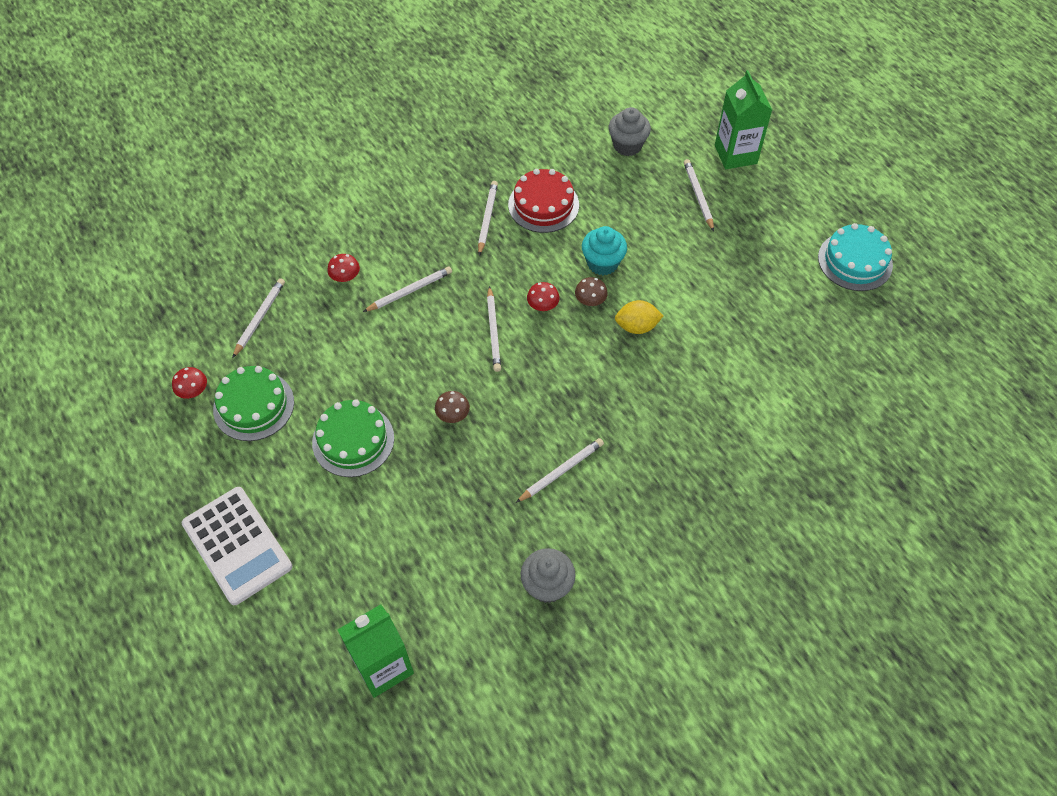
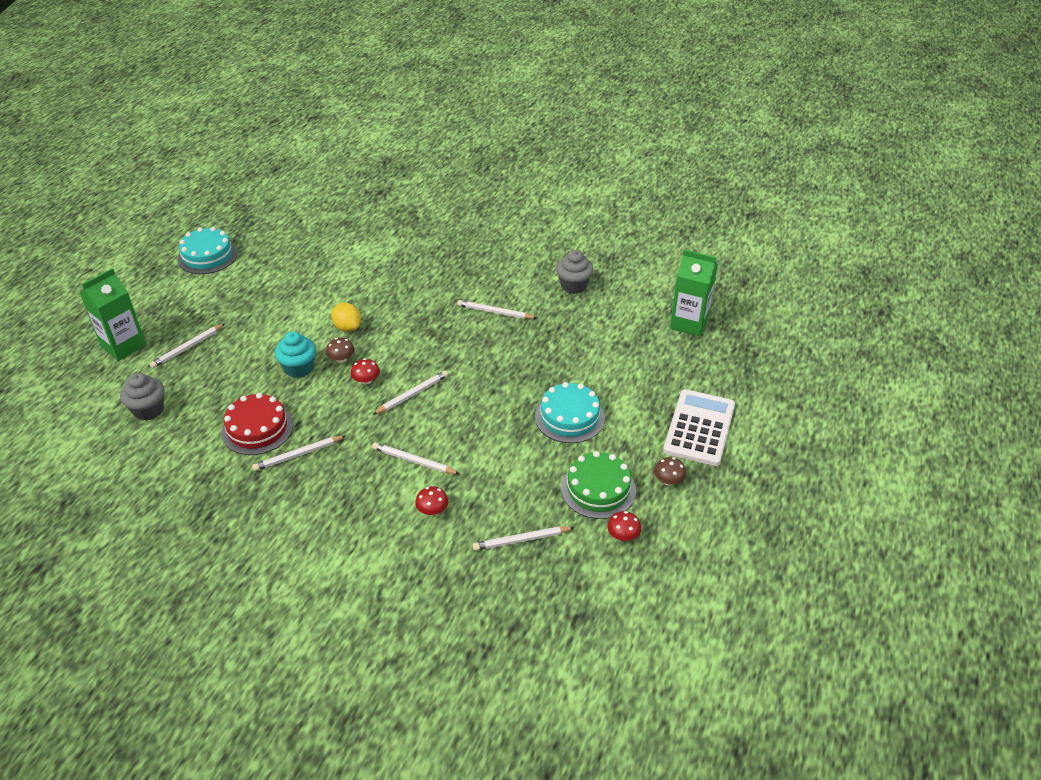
camera: 125 degrees left, 15 degrees down
(353, 440) = (569, 417): green cake -> turquoise cake
(453, 414) = (501, 379): brown mushroom -> brown mushroom (668, 480)

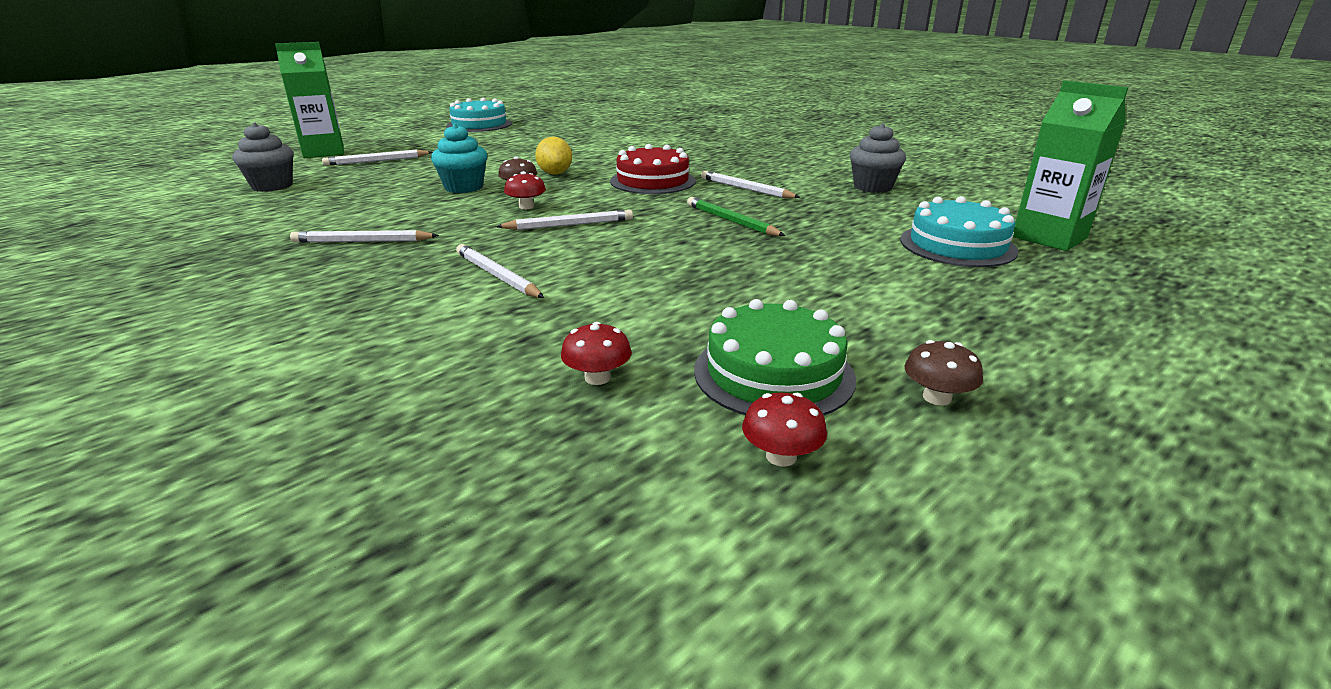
camera: 25 degrees right, 15 degrees down
(257, 428) = (352, 215): red cake -> red cake (652, 181)
(432, 510) = (458, 328): red mushroom -> red mushroom (597, 377)
(508, 358) = (731, 221): none -> green pencil
(521, 540) = (561, 403): white pencil -> none
(569, 417) = (782, 284): turquoise cake -> turquoise cake (957, 245)
(699, 428) = (1035, 343): white calculator -> none

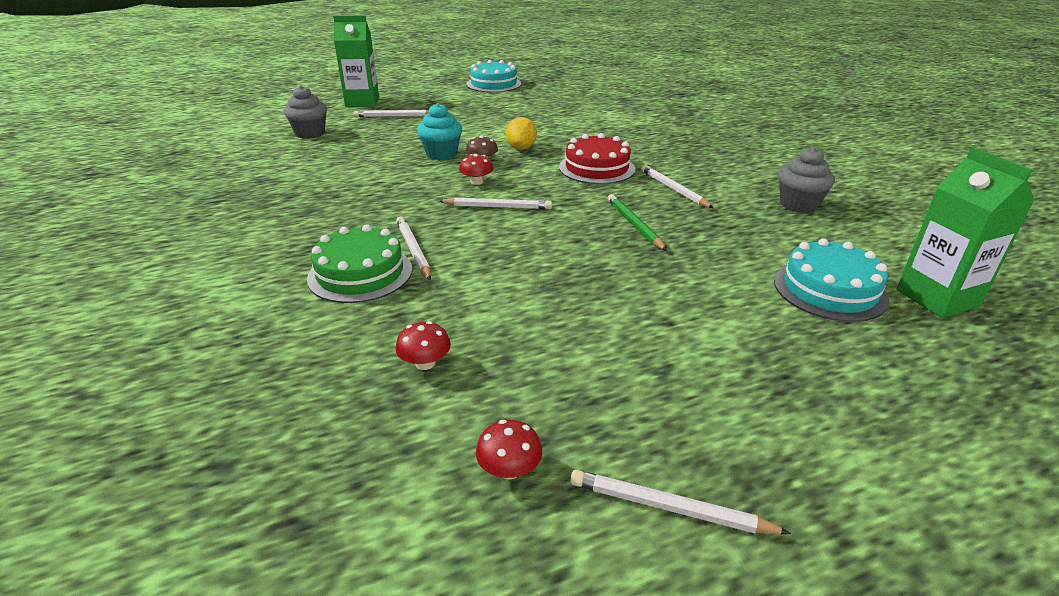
camera: 20 degrees right, 5 degrees up
(362, 241) = (340, 199): white pencil -> white pencil (669, 507)
(773, 373) = (558, 392): green cake -> green cake (360, 273)
(937, 397) = (676, 449): brown mushroom -> none

